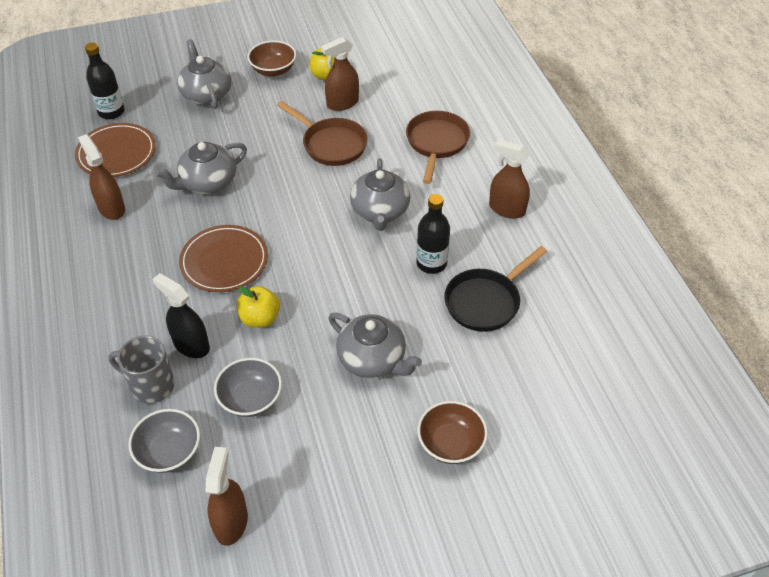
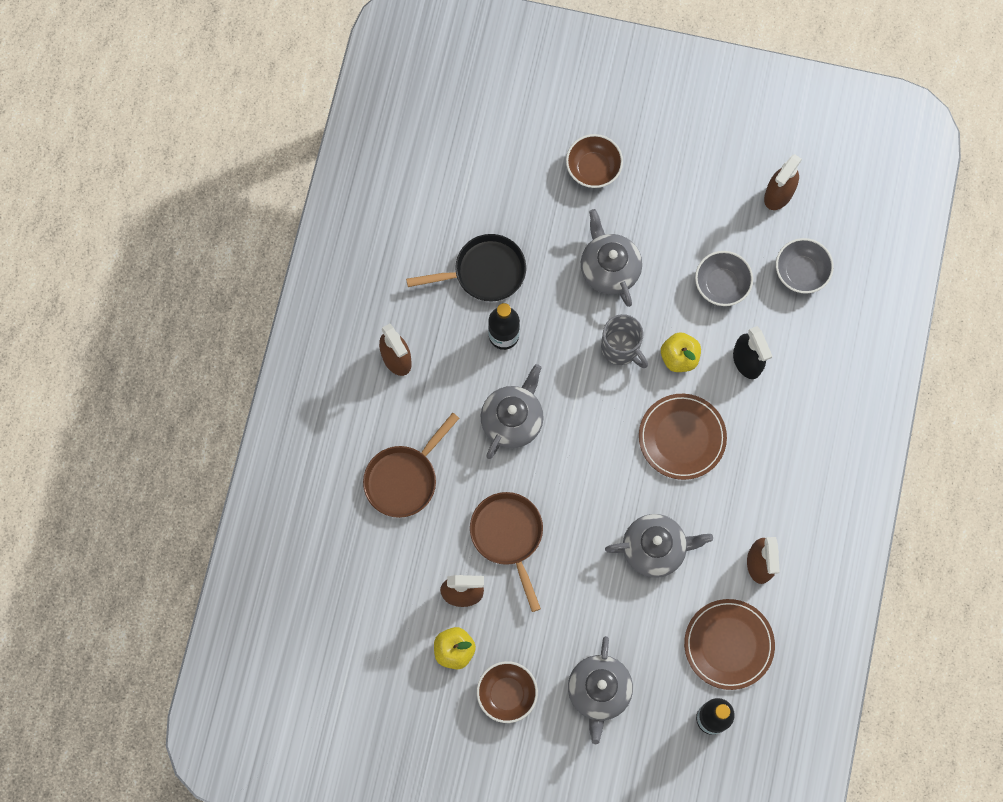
camera: 150 degrees left, 25 degrees up
(151, 385) = (793, 339): grey mug -> grey mug (621, 348)

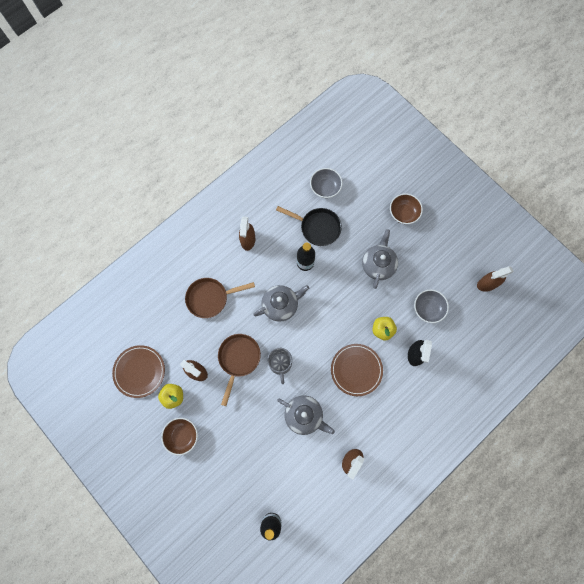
camera: 35 degrees right, 0 degrees up
(599, 691) = (226, 467): grey teapot -> none
(621, 348) = (357, 306): grey mug -> grey mug (280, 364)
(728, 644) = (306, 490): brown plate -> brown plate (139, 371)
(801, 272) = (472, 329): grey bowl -> grey bowl (325, 188)

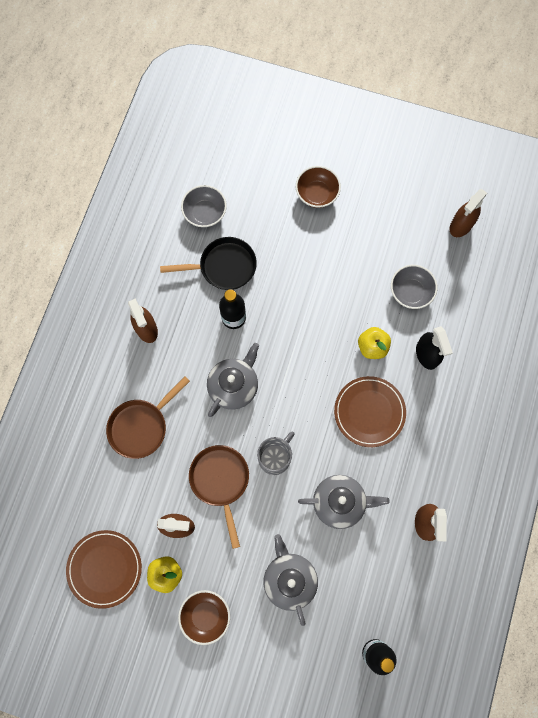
camera: 30 degrees left, 0 degrees up
(280, 364) = (275, 457): grey mug -> grey mug turned 105 degrees counterclockwise
(378, 264) = (322, 272): grey teapot -> grey teapot (289, 579)

